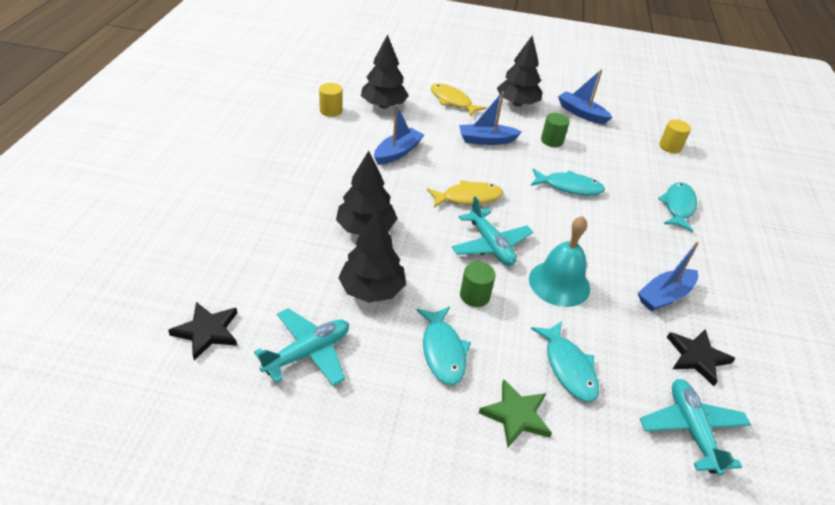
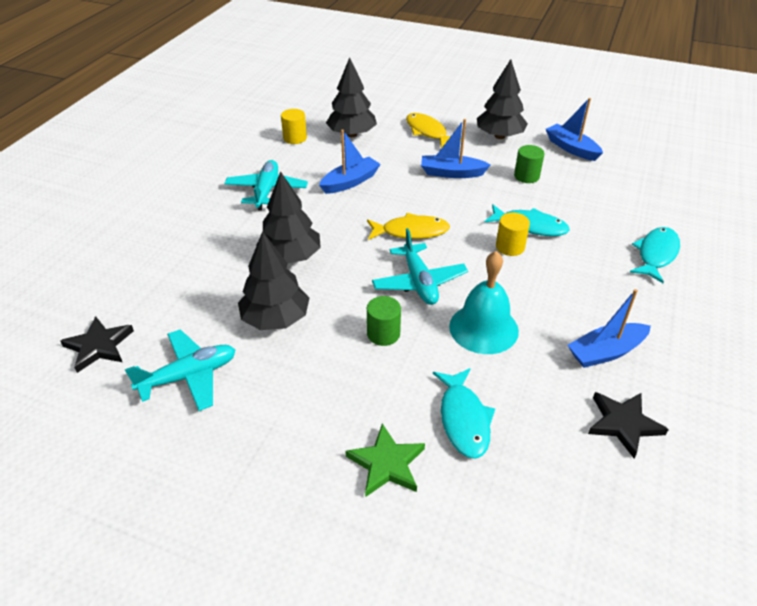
camera: 15 degrees right, 0 degrees up
(443, 351) = (329, 388): turquoise fish -> none
(670, 147) = (668, 188): yellow cylinder -> yellow cylinder (510, 247)
(691, 429) = (589, 504): turquoise plane -> turquoise plane (266, 191)

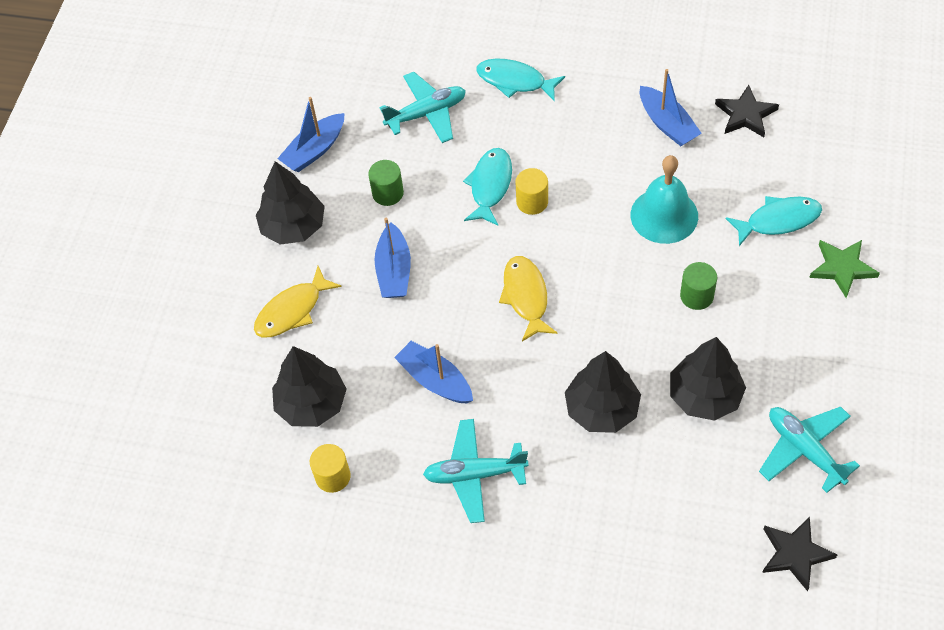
camera: 95 degrees left, 15 degrees up
(419, 282) = (612, 277): turquoise plane -> turquoise plane (426, 114)

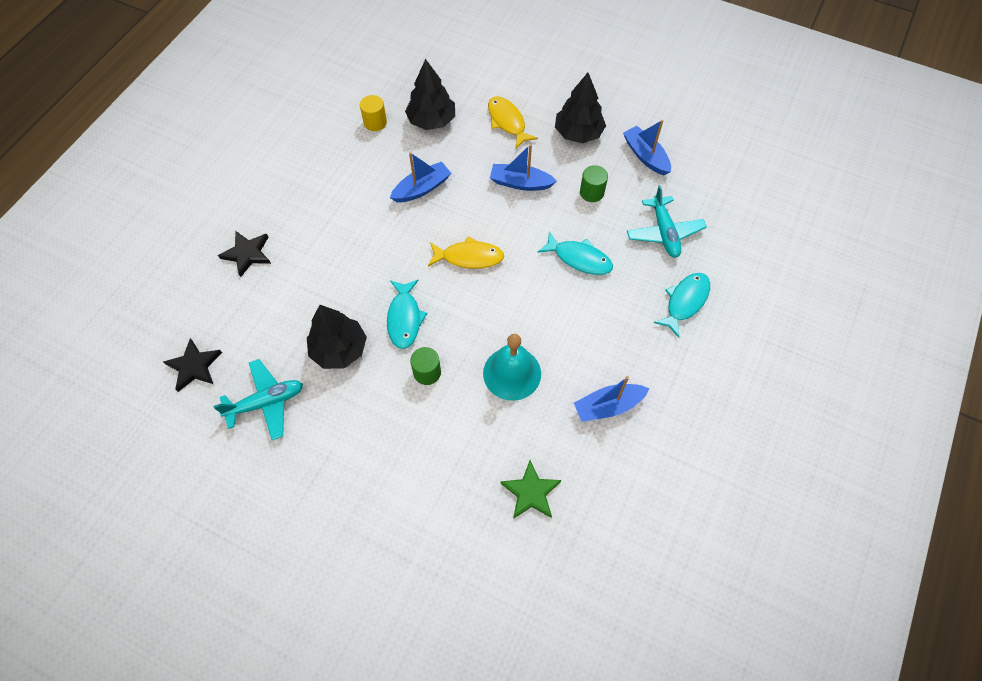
camera: 100 degrees right, 5 degrees up
(474, 474) = (342, 195): turquoise plane -> none
(532, 202) = (555, 283): yellow cylinder -> none
(602, 409) = (357, 280): black tree -> none
(745, 114) = (602, 476): black star -> black star (247, 254)
(778, 220) = (477, 461): turquoise fish -> turquoise fish (404, 318)
(842, 268) = (411, 496): green star -> green star (531, 492)

